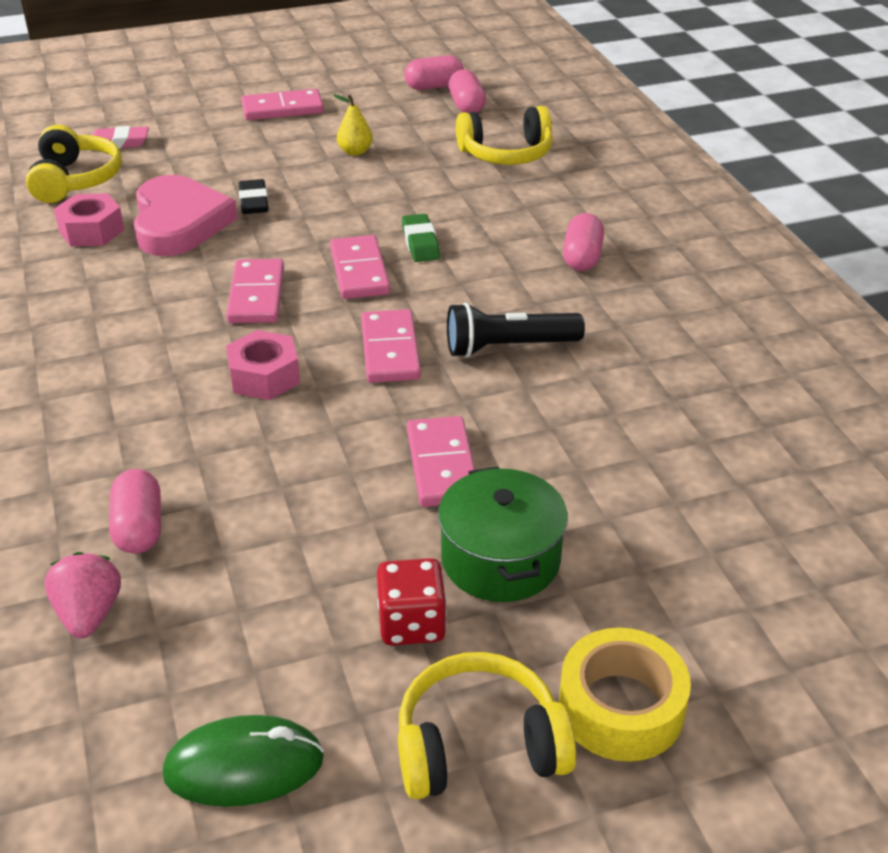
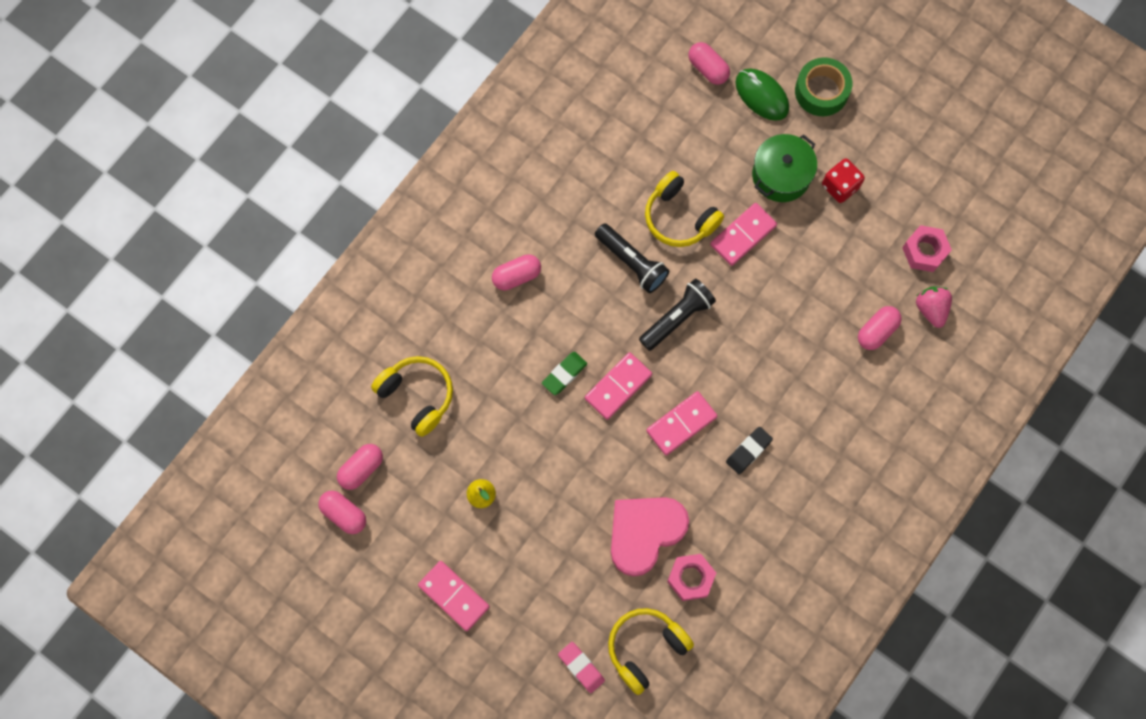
camera: 125 degrees left, 35 degrees up
(89, 614) = (931, 309): pink strawberry -> pink strawberry turned 120 degrees clockwise
(244, 766) = (943, 197): green mouse -> green mouse (761, 96)
(253, 202) = (589, 508): black eraser -> black eraser (748, 451)
(264, 376) = (743, 362): pink nut -> pink nut (924, 251)
(390, 350) = (677, 318): pink domino -> black flashlight
(479, 745) = (874, 128): yellow headphones -> yellow headphones (679, 217)
(621, 708) = (821, 91): yellow tape -> green tape
(779, 573) = (708, 69): none -> pink capsule

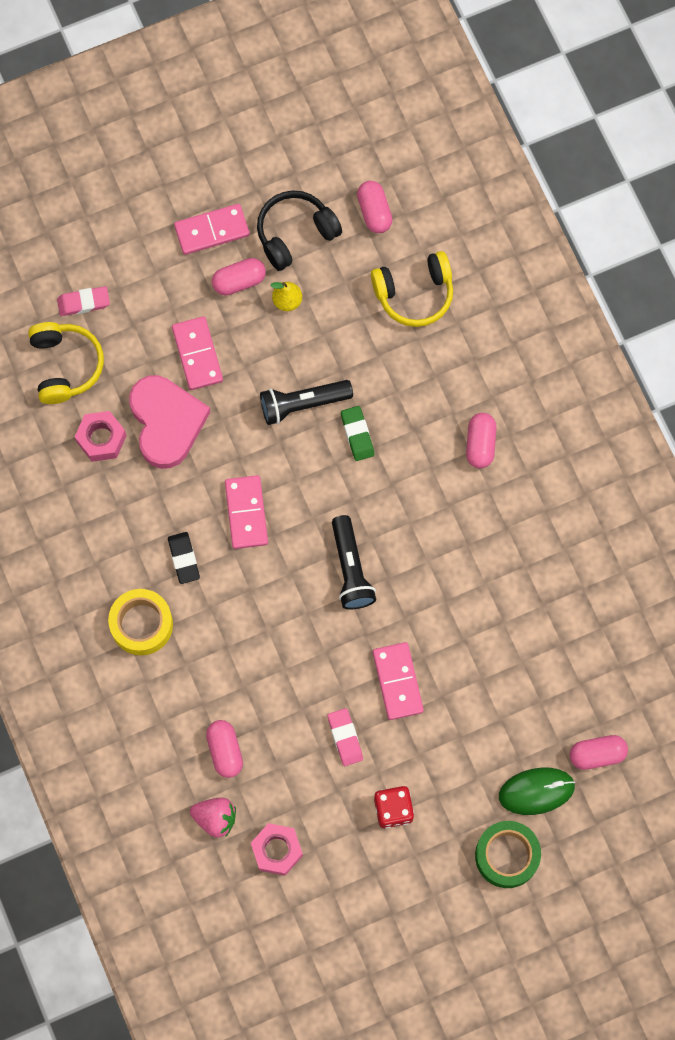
camera: 120 degrees right, 0 degrees up
(344, 514) = (341, 177): pink capsule -> pink capsule (239, 281)
(417, 523) = (295, 234): none -> black headphones
(618, 386) = (316, 476): pink domino -> pink domino (197, 354)
(632, 262) = (431, 559): black flashlight -> black flashlight (302, 404)
(679, 217) = (452, 631): yellow headphones -> none
(781, 175) = (438, 757): green pot -> none
(809, 249) = (345, 738): none -> pink eraser
(821, 452) = (141, 624): none -> yellow tape

